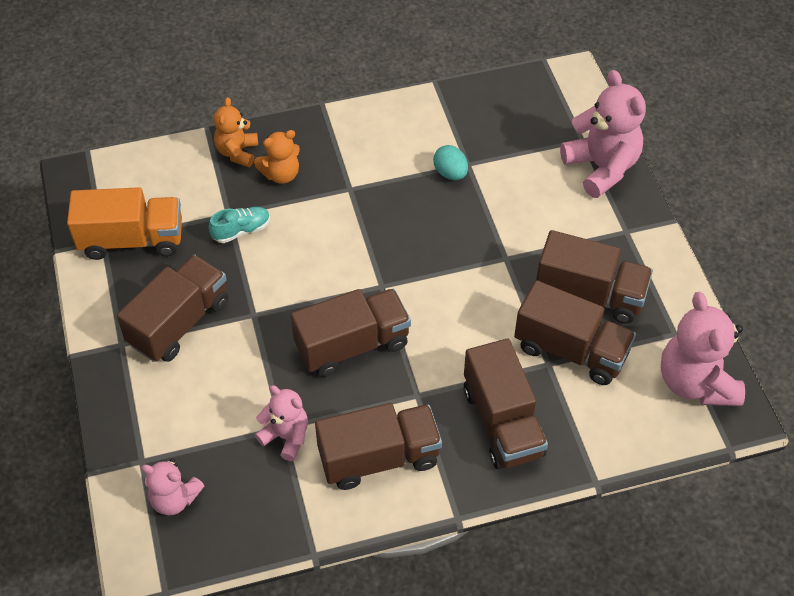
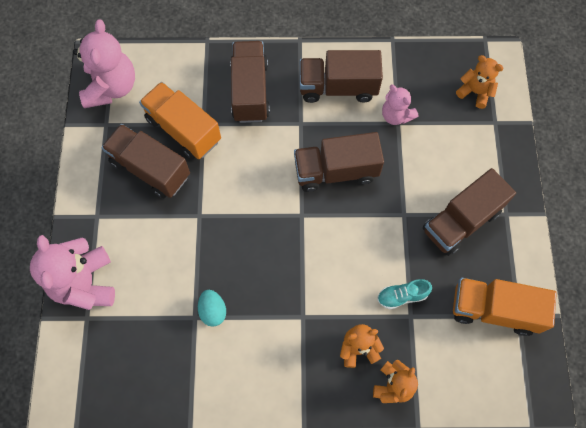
camera: 165 degrees left, 15 degrees up
(174, 499) = (475, 92): pink teddy bear -> orange teddy bear
(571, 350) = (183, 130): brown truck -> orange truck

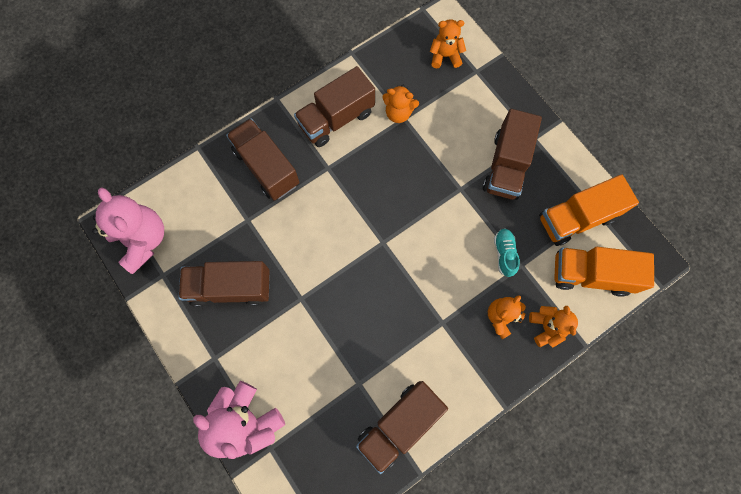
camera: 35 degrees left, 5 degrees up
(183, 130) = (234, 236): orange truck -> orange truck (590, 274)
(213, 311) = (369, 368): turquoise egg -> none
(336, 171) = (384, 189): brown truck -> brown truck (399, 424)
(396, 115) = (398, 113): pink teddy bear -> orange teddy bear
(402, 296) = (504, 254): turquoise shoe -> turquoise shoe turned 135 degrees clockwise

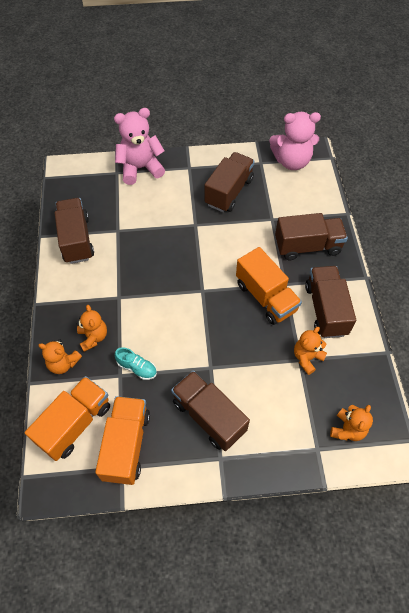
camera: 120 degrees right, 15 degrees down
(354, 178) = (266, 297): none -> orange truck

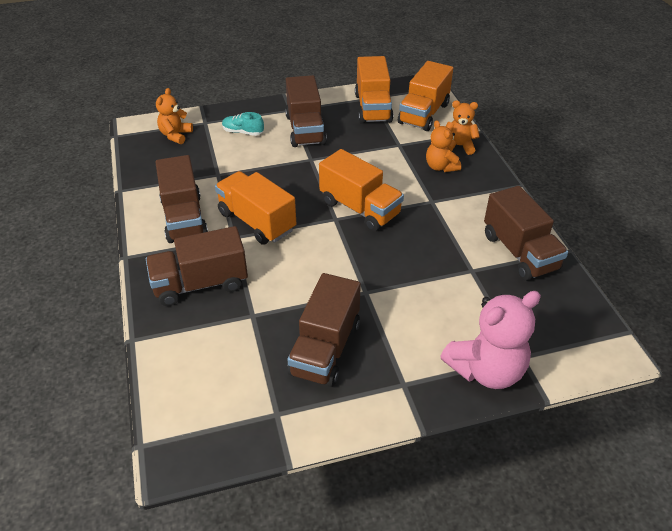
camera: 170 degrees right, 15 degrees down
(137, 368) = (384, 151): turquoise shoe -> turquoise shoe (243, 132)
(180, 298) = (360, 208): none -> orange truck
(209, 416) = (305, 130): brown truck -> brown truck turned 45 degrees clockwise
(291, 161) = (218, 425): pink teddy bear -> none
(307, 358) = (210, 176): orange teddy bear -> none

